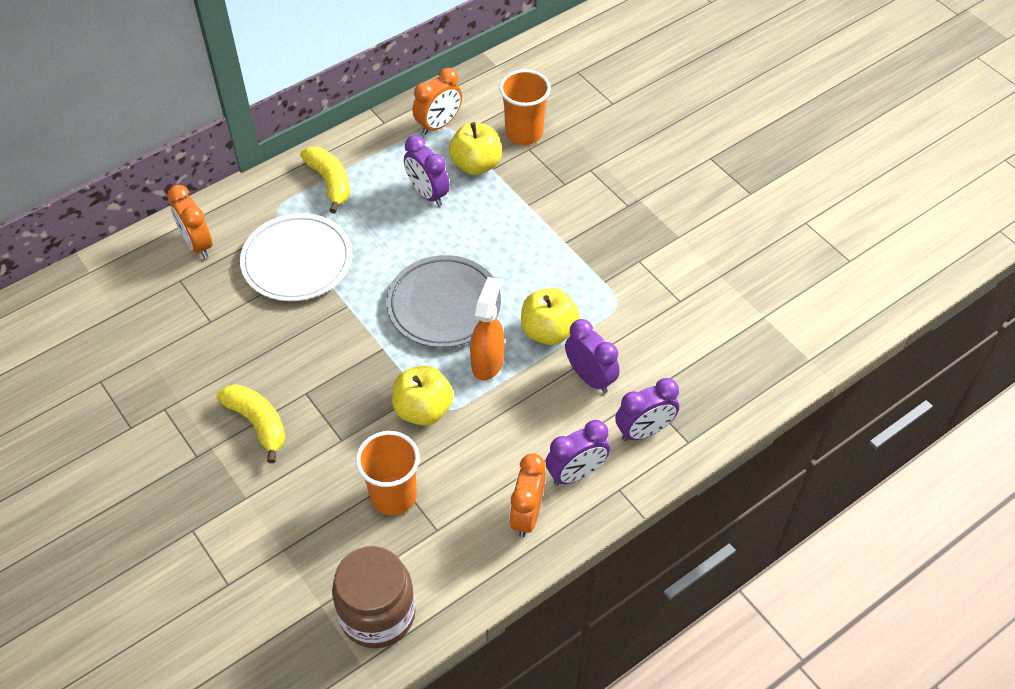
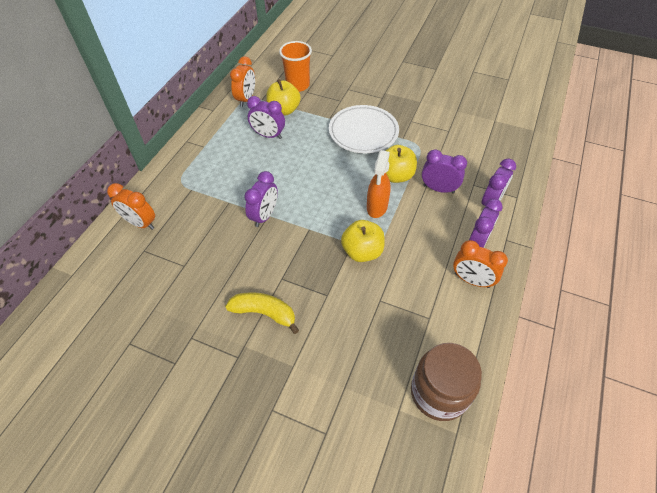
camera: 30 degrees left, 0 degrees up
(297, 261) = (216, 204): white plate -> white plate (363, 132)
(330, 182) = (204, 153): yellow banana -> none
(342, 304) = (264, 216): none -> purple clock
(393, 496) = (387, 312): orange cup -> none
(444, 305) = (326, 189): grey plate -> none
(488, 362) = (377, 207): orange spray bottle -> orange spray bottle turned 150 degrees counterclockwise
(527, 515) = (471, 280): orange clock -> orange clock turned 45 degrees counterclockwise

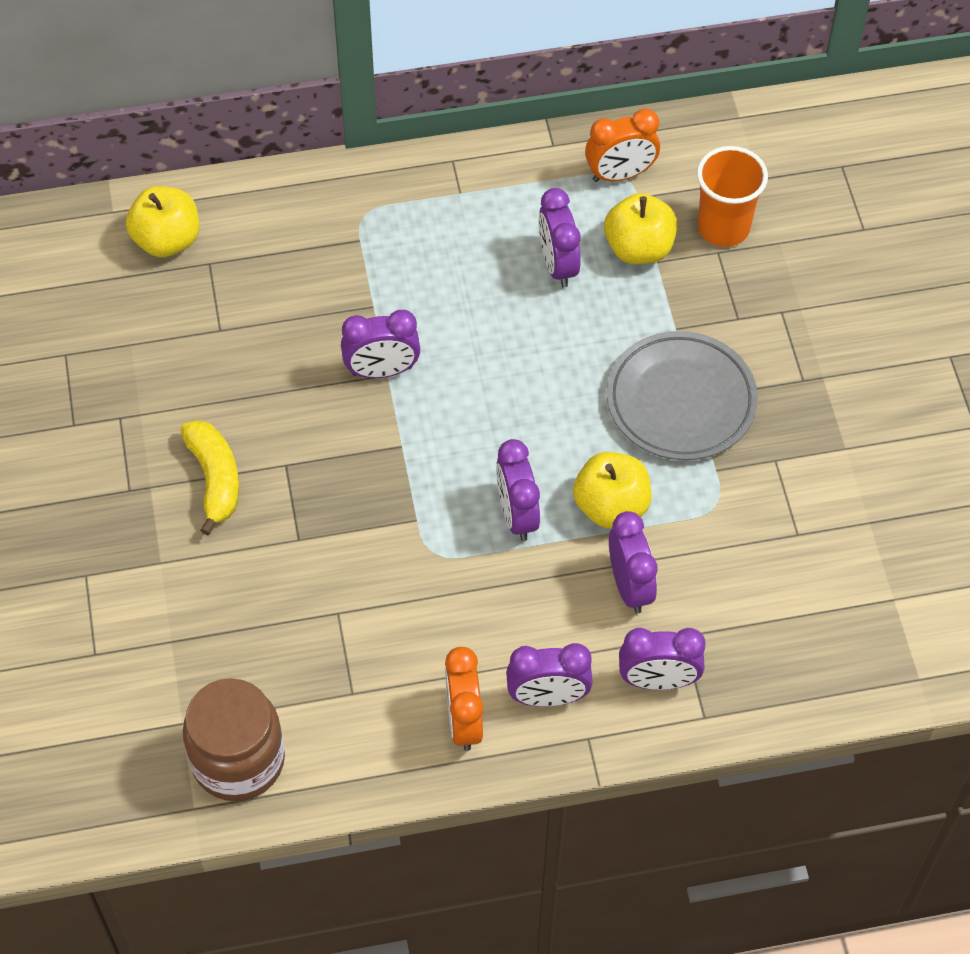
camera: 55 degrees right, 5 degrees up
(141, 223) = (250, 224): orange clock -> none
(362, 251) = (410, 542): yellow apple -> yellow apple (167, 240)
(363, 132) = (681, 401): white plate -> grey plate
(377, 207) = (516, 515): orange spray bottle -> purple clock

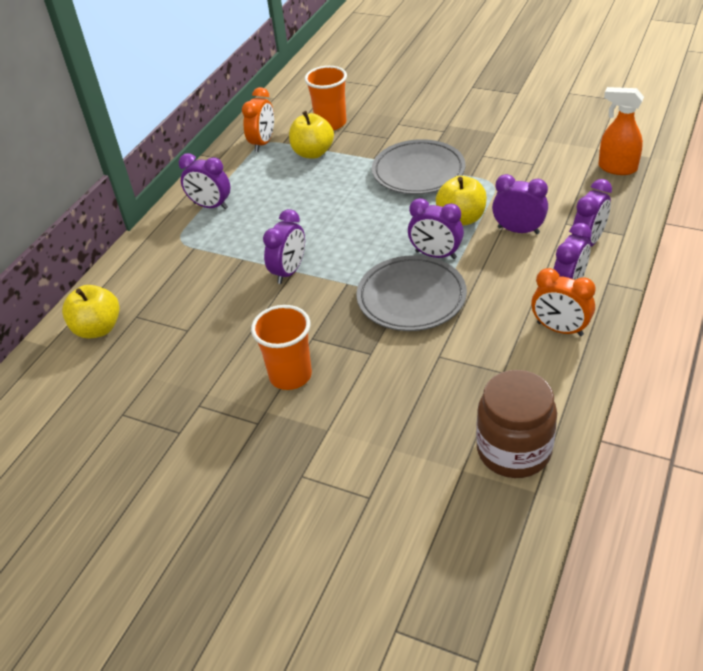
camera: 50 degrees left, 15 degrees down
(214, 479) = (290, 375): yellow banana -> orange cup
(419, 530) = (411, 298): none -> grey plate
(557, 265) = (292, 182): purple clock -> purple clock (210, 206)
(858, 646) = (617, 168): none -> orange spray bottle

